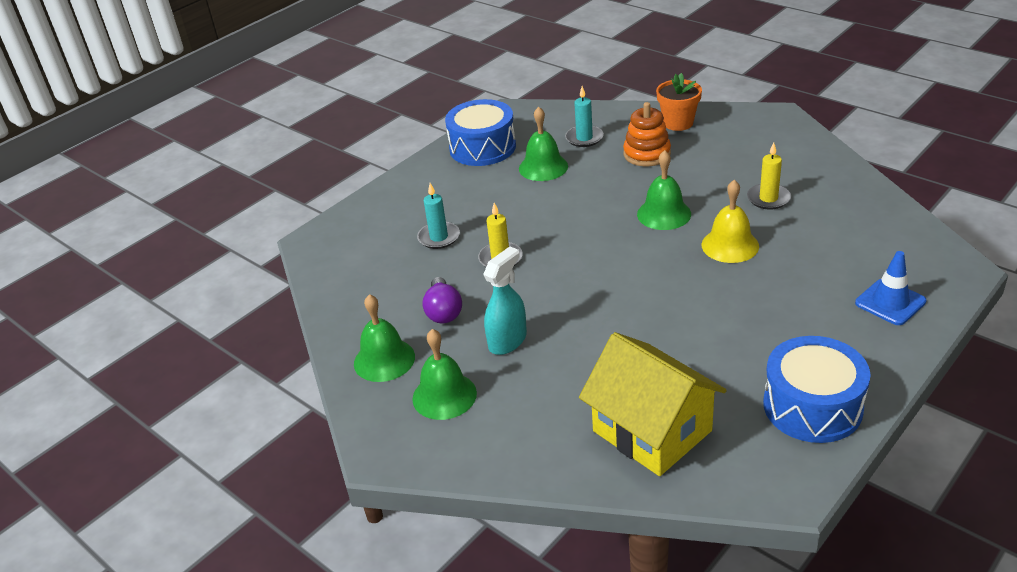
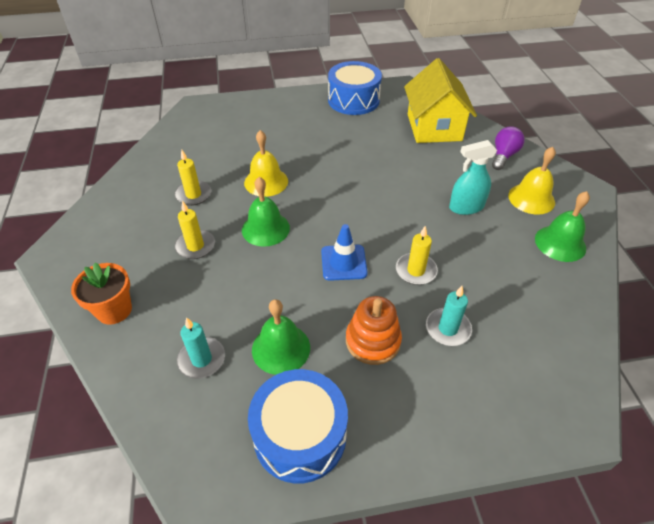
camera: 145 degrees left, 10 degrees up
(443, 311) = (494, 253): purple light bulb -> purple light bulb (503, 156)
(444, 396) = (531, 198): green bell -> yellow bell
(647, 154) = (190, 293): orange stacking toy -> orange stacking toy (373, 341)
(695, 174) = (195, 246): none -> yellow candle
(890, 302) = (251, 112): blue traffic cone -> blue traffic cone (343, 262)

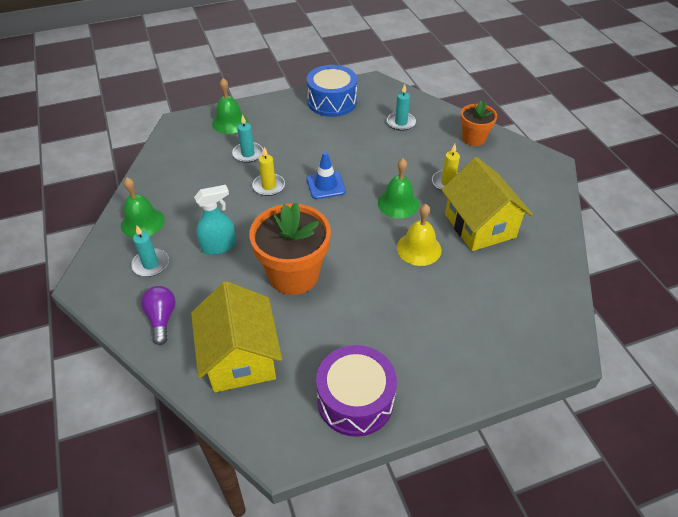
camera: 170 degrees right, 0 degrees up
(193, 195) = (480, 226): yellow candle -> yellow house
(281, 348) = (355, 132): green bell -> green bell (230, 122)
(353, 100) = (355, 400): blue drum -> purple drum
(373, 341) = (297, 142): orange stacking toy -> none
(390, 174) = (294, 275): none -> orange flower pot
(503, 156) = (162, 319): purple light bulb -> purple light bulb turned 150 degrees clockwise
(531, 198) = (151, 264): yellow bell -> turquoise candle

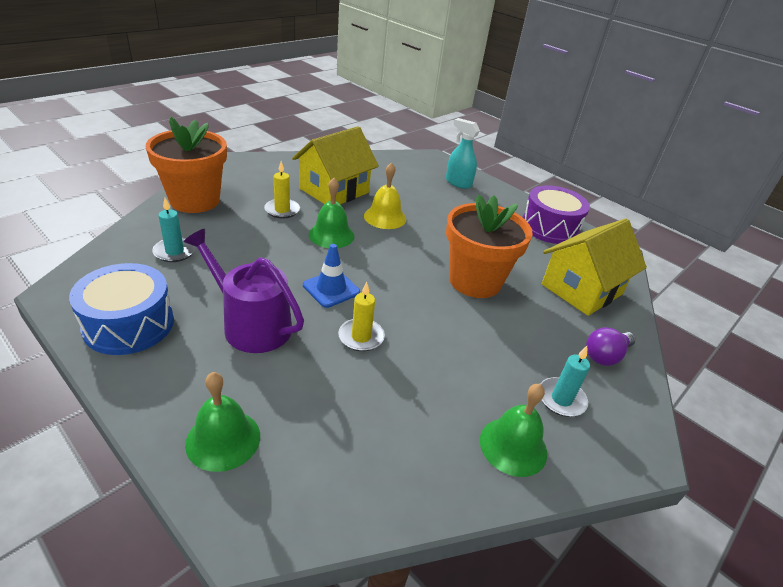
camera: 120 degrees left, 10 degrees down
(219, 246) = (486, 347): turquoise spray bottle -> turquoise spray bottle (458, 183)
(248, 154) = (303, 382): turquoise candle -> none
(307, 143) = (251, 324): none -> purple watering can
(473, 138) = (195, 200): orange flower pot -> orange flower pot, size x1.74

